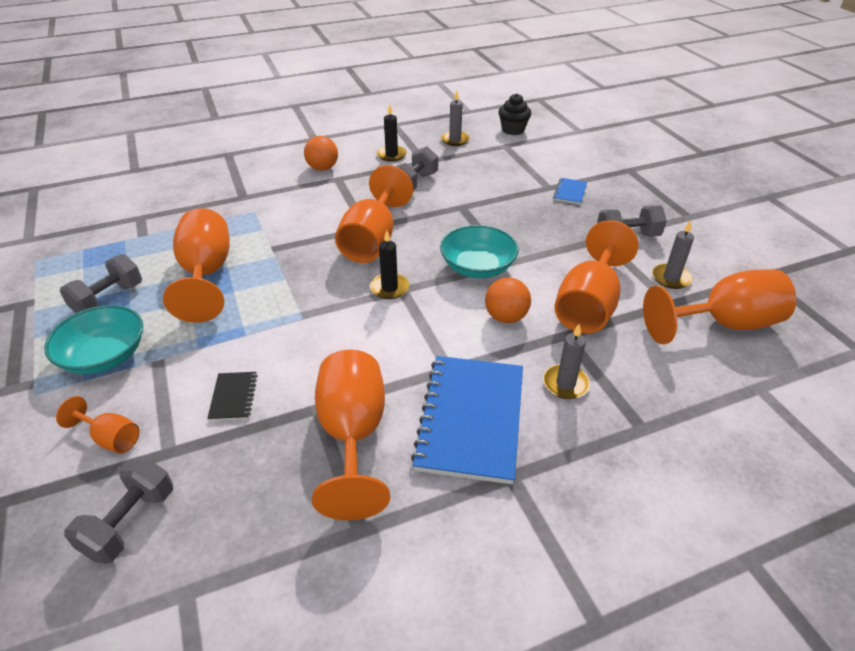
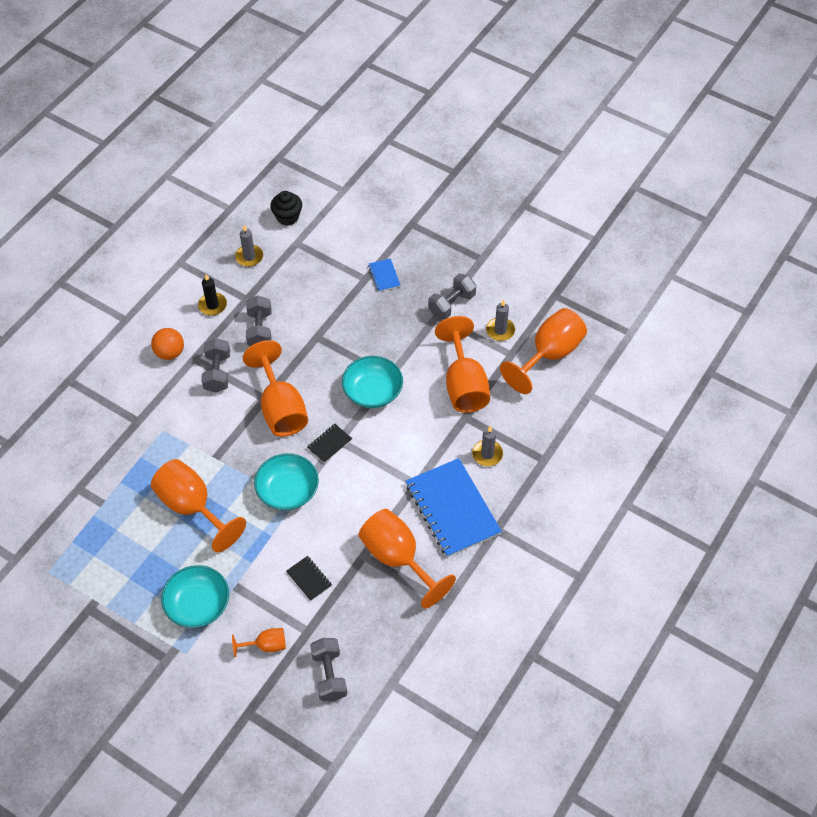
camera: 35 degrees left, 15 degrees up
(108, 299) = (147, 567): grey dumbbell -> grey dumbbell (217, 373)
(306, 305) = (288, 491): none -> turquoise bowl
(389, 288) = (329, 444): black candle -> black notebook
(506, 317) = (421, 424): orange ball -> none

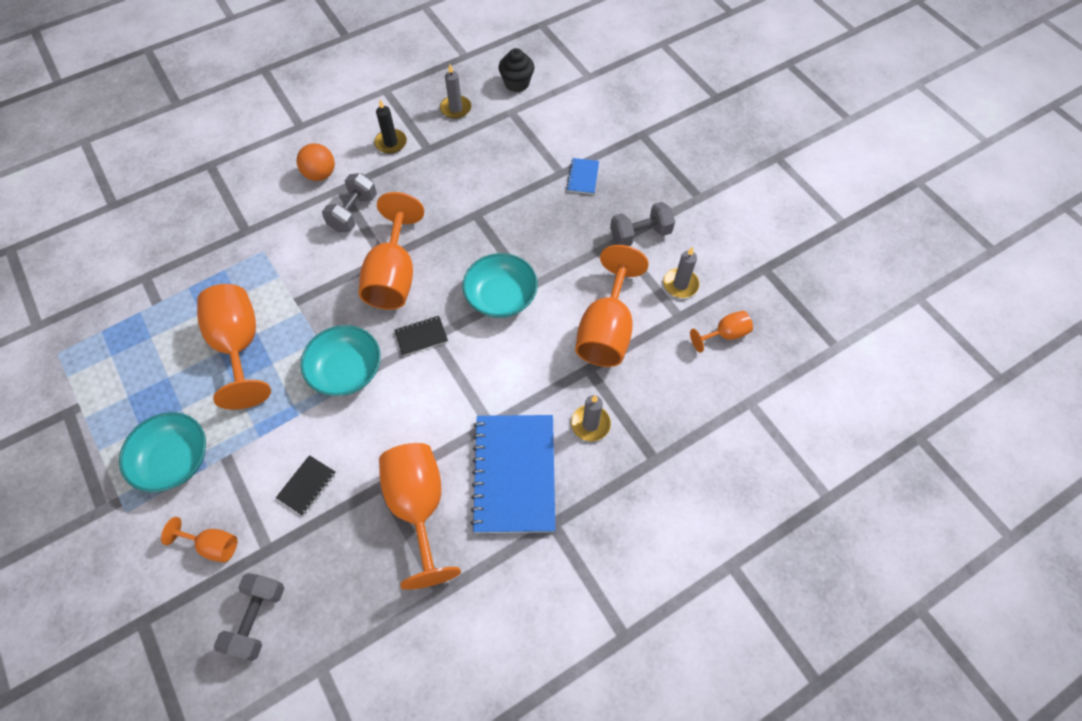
camera: 25 degrees right, 5 degrees up
(260, 330) = (422, 185): grey dumbbell -> none
(309, 579) = (306, 485): black notebook -> black notebook turned 45 degrees clockwise
(549, 354) = (725, 334): orange goblet -> orange goblet, size x0.50

